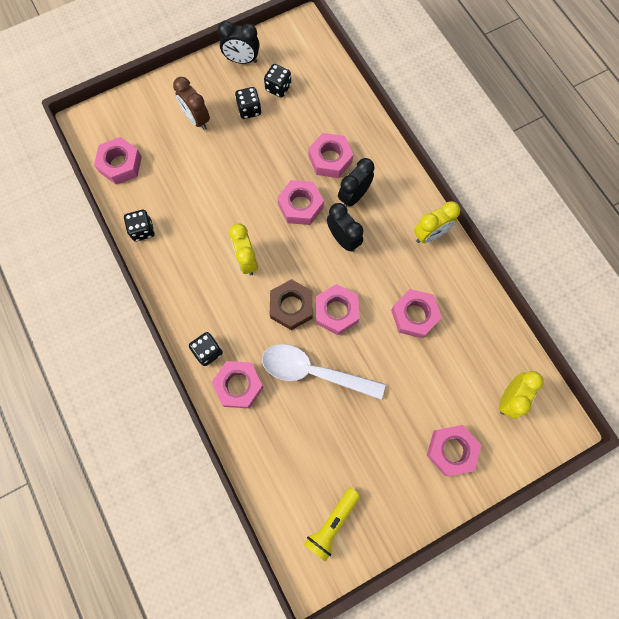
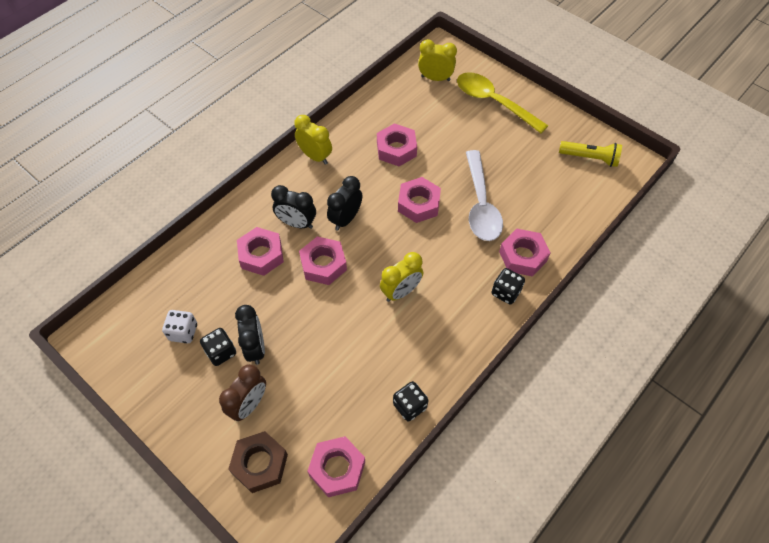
camera: 110 degrees left, 15 degrees down
(242, 60) = (152, 385): black clock -> black clock (255, 347)
(278, 88) = (183, 332): black dice -> white dice
(291, 306) = (430, 239): brown nut -> brown nut (260, 464)
(451, 450) = (493, 102): pink nut -> yellow spoon

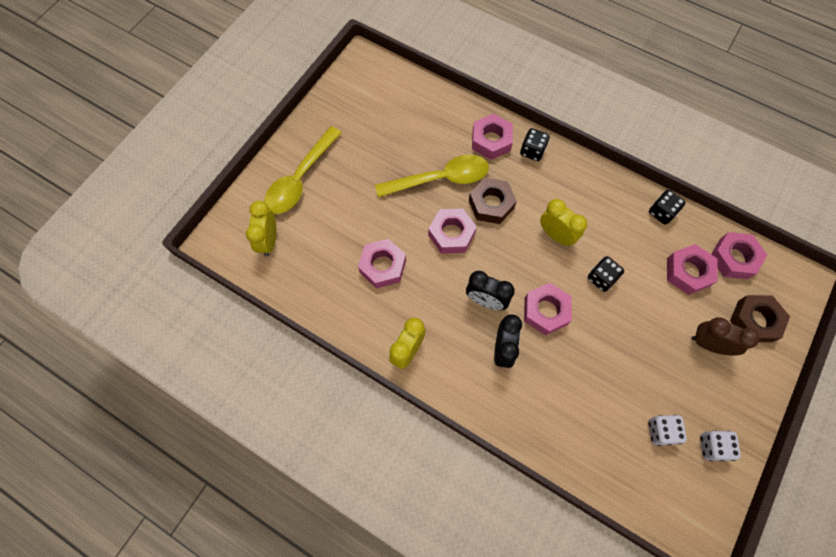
camera: 100 degrees left, 10 degrees up
(153, 373) = (712, 447): none -> white dice
(221, 352) = (669, 386): black dice -> black dice (601, 278)
(255, 347) = (653, 354): black clock -> none
(261, 255) = (551, 376): pink nut -> pink nut (688, 272)
(446, 242) = (491, 204): none -> brown nut
(481, 205) = (440, 179): white spoon -> yellow spoon
(590, 158) = (365, 92): yellow flashlight -> none

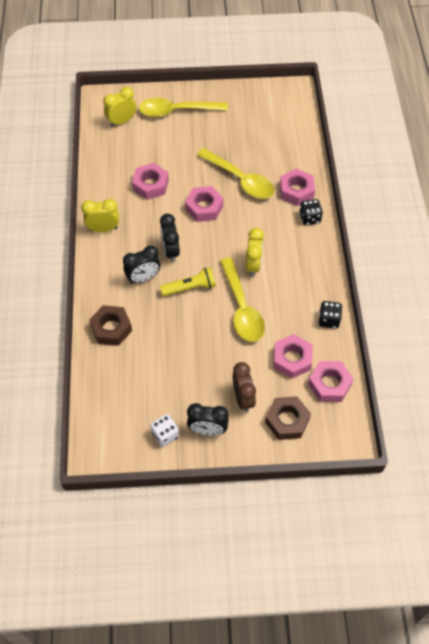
camera: 55 degrees right, 10 degrees down
(491, 204) = (245, 217): brown nut -> brown nut (111, 328)
(545, 311) = (190, 288): pink nut -> yellow flashlight
(601, 278) = (242, 308): black dice -> yellow spoon
(661, 431) = (153, 397): white dice -> none
(728, 401) = (207, 430): none -> black clock

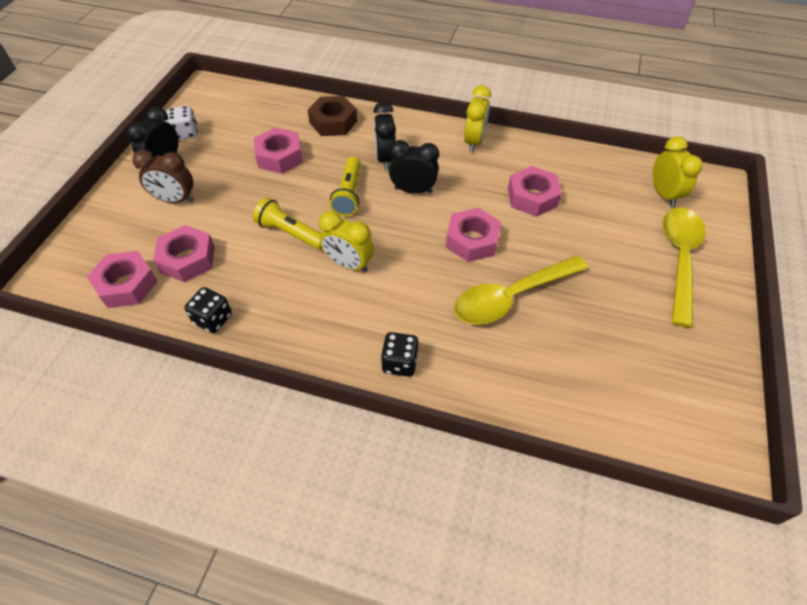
camera: 110 degrees right, 5 degrees down
(242, 308) = (290, 233): yellow spoon -> yellow flashlight
(287, 420) = (118, 229): brown nut -> none
(296, 191) = (463, 365): pink nut -> pink nut (279, 156)

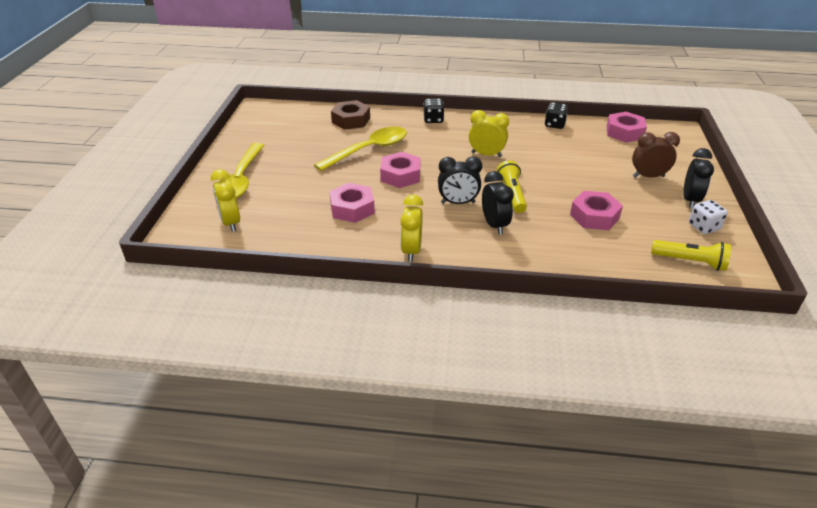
camera: 170 degrees right, 15 degrees down
(187, 259) = (599, 147): pink nut -> none
(290, 233) = (540, 166): yellow flashlight -> yellow flashlight (690, 262)
(333, 122) = (568, 255): brown nut -> brown nut (351, 120)

